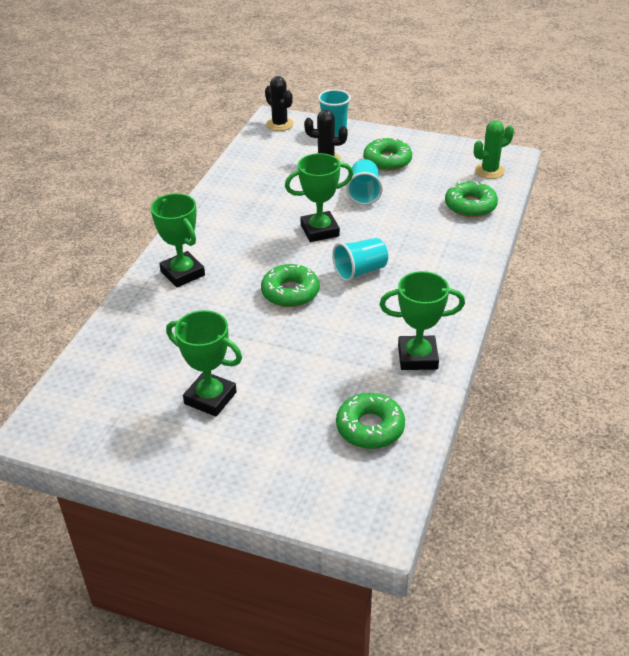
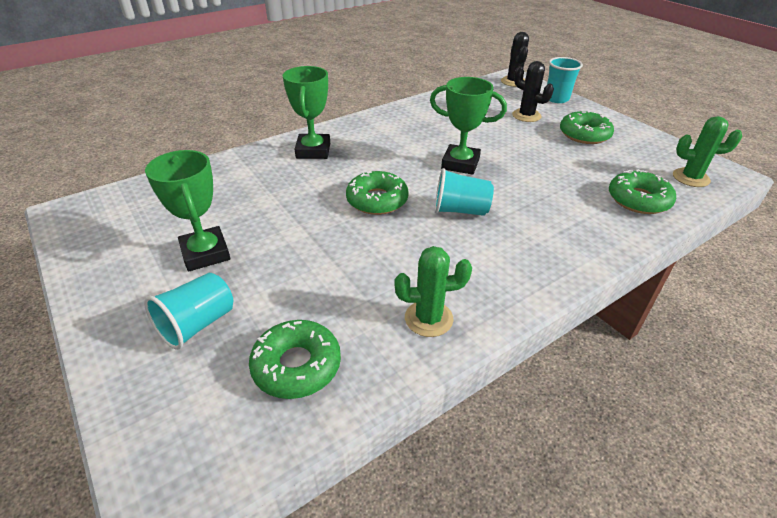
camera: 35 degrees right, 0 degrees up
(364, 193) = (534, 151): turquoise cup -> turquoise cup (197, 324)
(417, 357) = (428, 318): green trophy -> green cactus

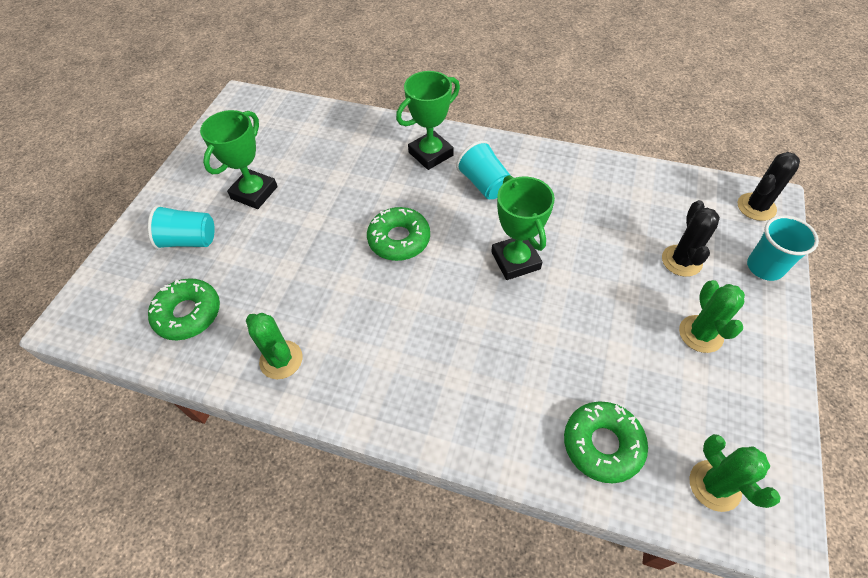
camera: 55 degrees right, 15 degrees up
(460, 210) = (437, 303): turquoise cup -> turquoise cup (484, 184)
(584, 134) = (700, 334): green donut -> green cactus

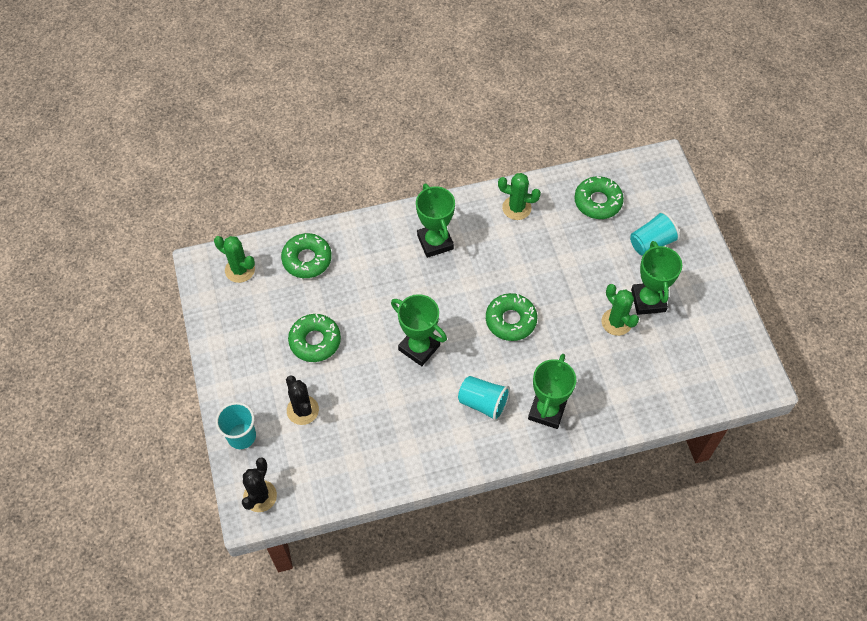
camera: 145 degrees right, 5 degrees up
(414, 371) = (435, 242): none -> green trophy
(637, 326) = (315, 341): none -> green donut
(700, 334) = (272, 357): green cactus -> green cactus (616, 322)

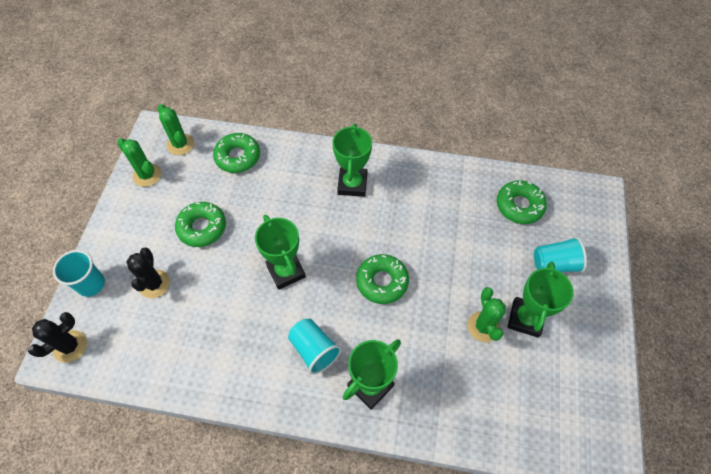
camera: 25 degrees right, 0 degrees up
(516, 208) = (440, 183): green cactus -> green cactus (147, 175)

